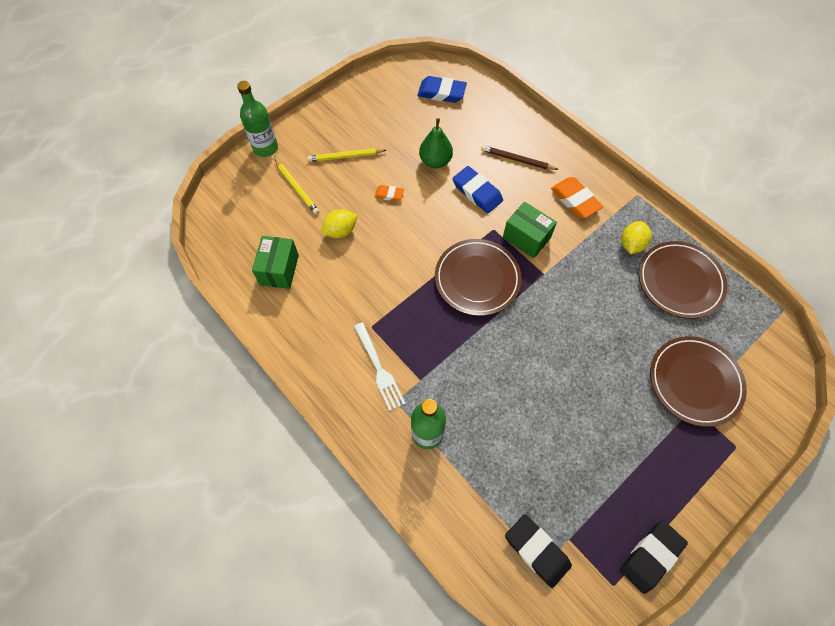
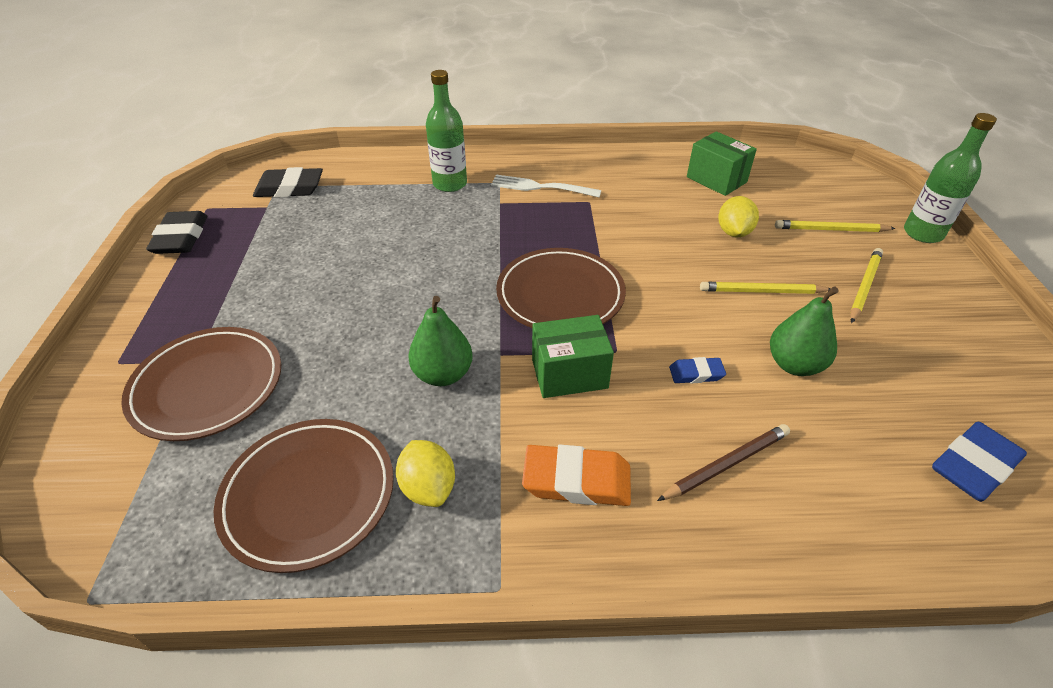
camera: 130 degrees right, 20 degrees down
(389, 194) = (762, 291): orange eraser -> yellow pencil
(477, 192) = (696, 373): blue eraser -> blue eraser, size x0.55
(579, 287) = (443, 374): none -> green pear

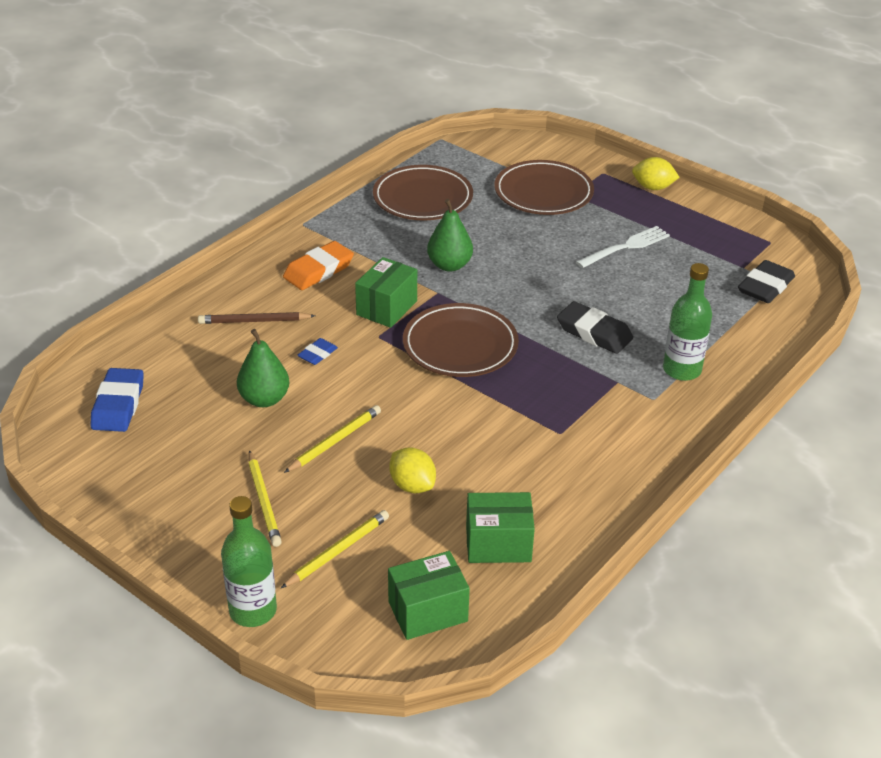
camera: 130 degrees right, 5 degrees down
(181, 238) = (732, 221): black eraser -> black eraser (594, 332)
(428, 487) = (379, 229): yellow lemon -> yellow lemon (653, 187)
(541, 187) = (617, 418): white fork -> white fork (625, 247)
(726, 464) = (254, 321): brown pencil -> brown pencil turned 75 degrees clockwise
(799, 178) = (428, 611): none -> green box

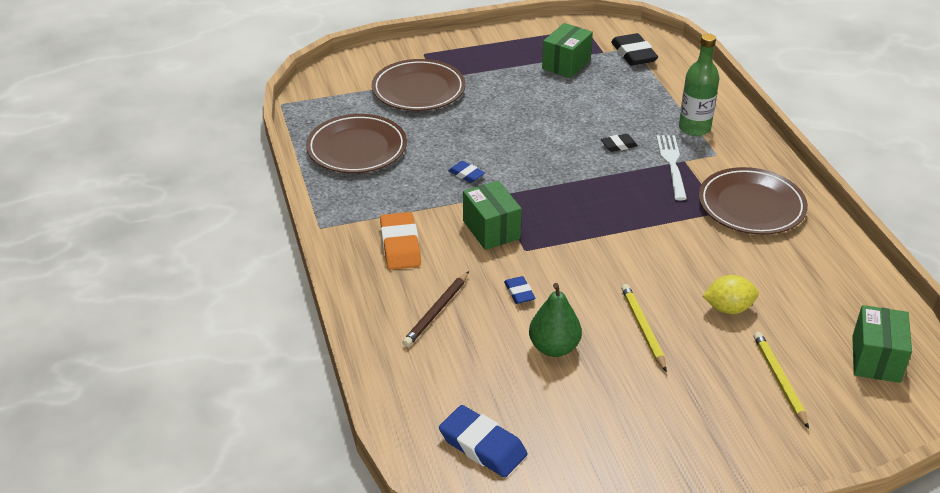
camera: 55 degrees left, 0 degrees up
(253, 610) = (820, 457): green bottle -> none
(264, 501) = (689, 399): yellow pencil -> none
(449, 265) = (466, 174): green pear -> blue eraser
(460, 345) = (576, 213): brown plate -> brown plate (751, 206)
(498, 544) = (824, 293): green box -> green box (566, 64)
(594, 332) = (618, 145): black eraser -> black eraser, size x0.55
(625, 247) = (529, 86): white fork -> white fork (672, 164)
(653, 187) = (468, 42): yellow lemon -> none

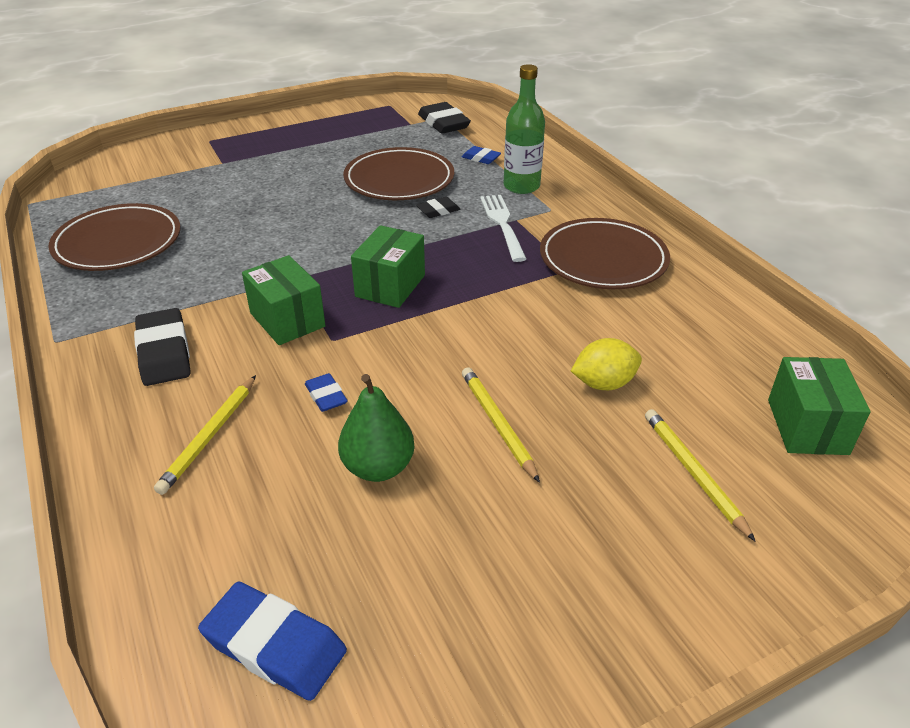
camera: 10 degrees left, 0 degrees up
(400, 245) = (164, 352): orange eraser -> black eraser
(418, 90) = (200, 175): brown plate -> brown plate (399, 179)
(436, 311) = (209, 436): brown pencil -> yellow pencil
(466, 174) = (255, 259): blue eraser -> blue eraser (481, 158)
(566, 64) = (371, 138): green box -> green box (390, 286)

